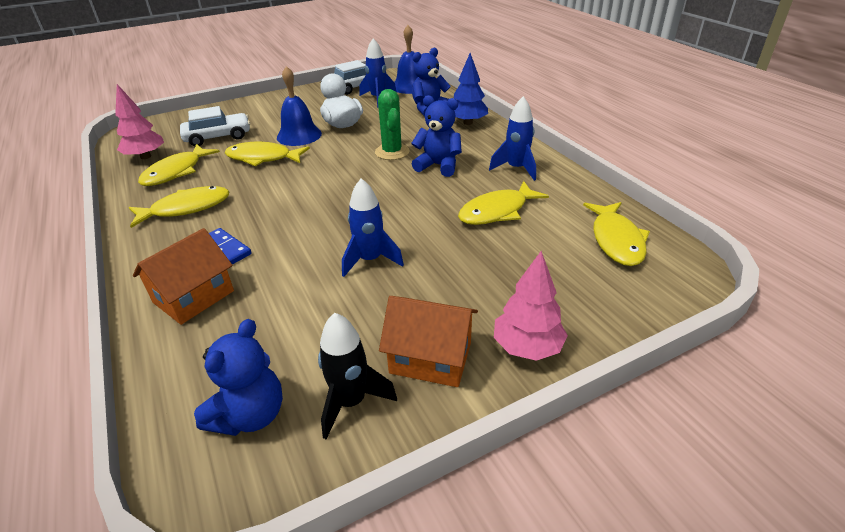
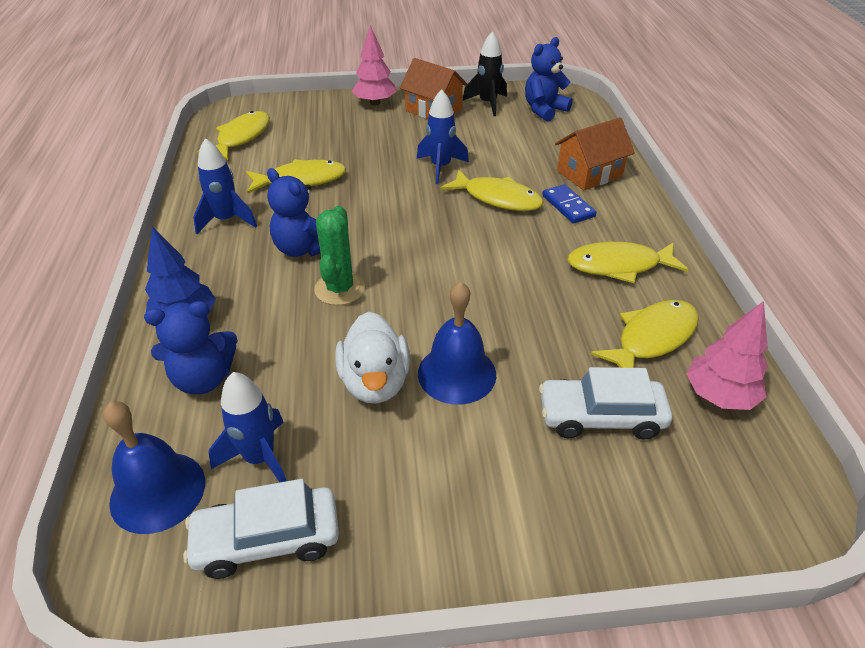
camera: 160 degrees left, 5 degrees up
(263, 158) = (522, 331): yellow fish -> yellow fish (498, 198)

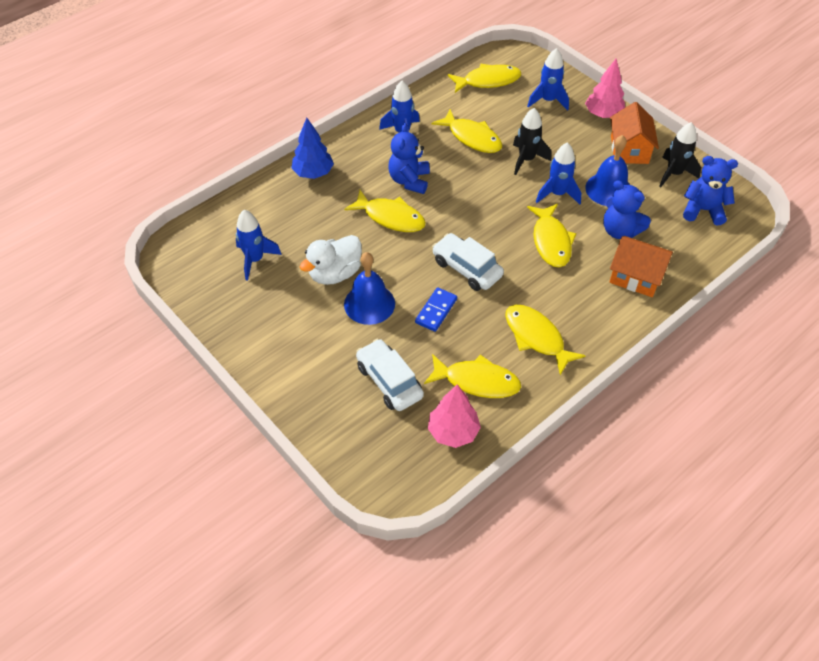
camera: 55 degrees right, 10 degrees up
(158, 491) = (212, 237): blue bell -> blue bell (608, 189)
(203, 379) = (282, 207): blue teddy bear -> blue teddy bear (620, 230)
(267, 539) = (217, 290): white car -> white car (466, 268)
(317, 120) = (548, 100): none -> blue rocket
(340, 289) = (390, 217): green cactus -> yellow fish
(375, 164) = (526, 160): none -> black rocket
(568, 206) = (580, 282): blue domino -> blue domino (436, 311)

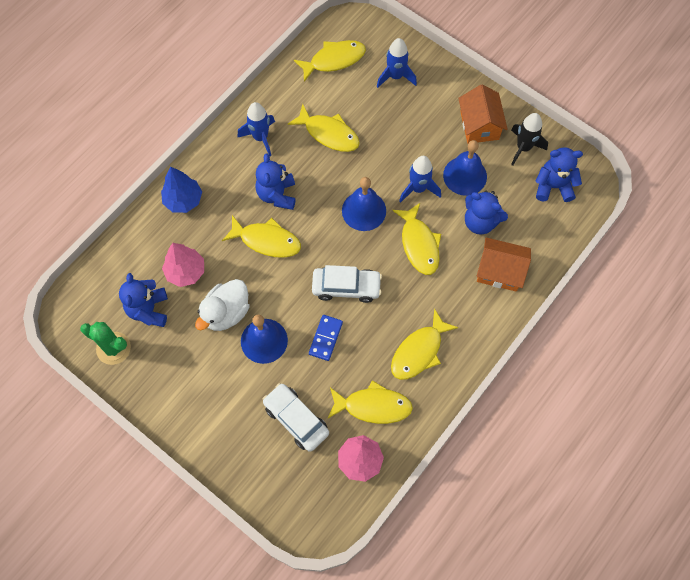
camera: 10 degrees left, 15 degrees up
(210, 288) = (113, 348): none -> green cactus
(255, 260) = (148, 310): blue rocket -> blue teddy bear
(466, 268) = (346, 287): white car -> white car turned 150 degrees clockwise
(497, 205) = (364, 210): none -> blue bell
(526, 160) = (384, 152): black rocket -> none
(536, 337) = (419, 351): yellow fish -> yellow fish turned 90 degrees counterclockwise
(603, 114) = (450, 86): pink tree -> pink tree (185, 271)

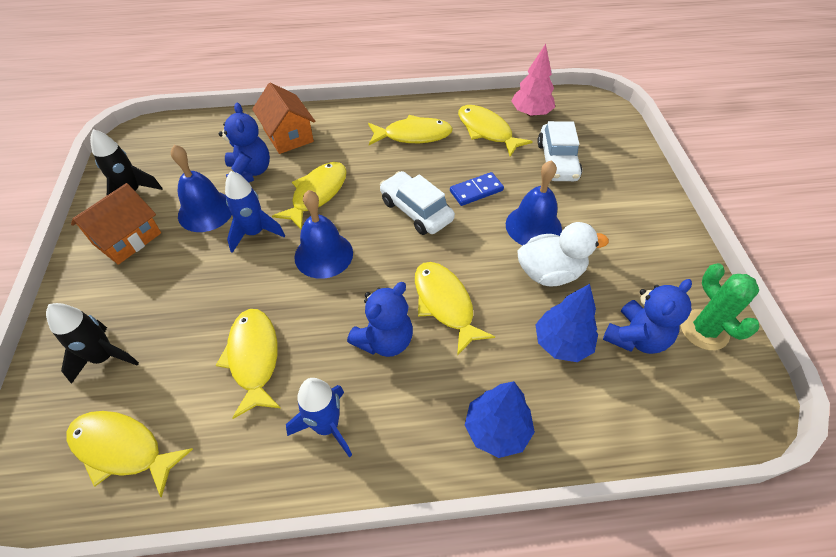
camera: 135 degrees left, 15 degrees down
(185, 271) = (562, 343): pink tree -> blue tree
(395, 76) = (105, 357): blue rocket -> black rocket
(553, 186) = (164, 152): blue teddy bear -> none

